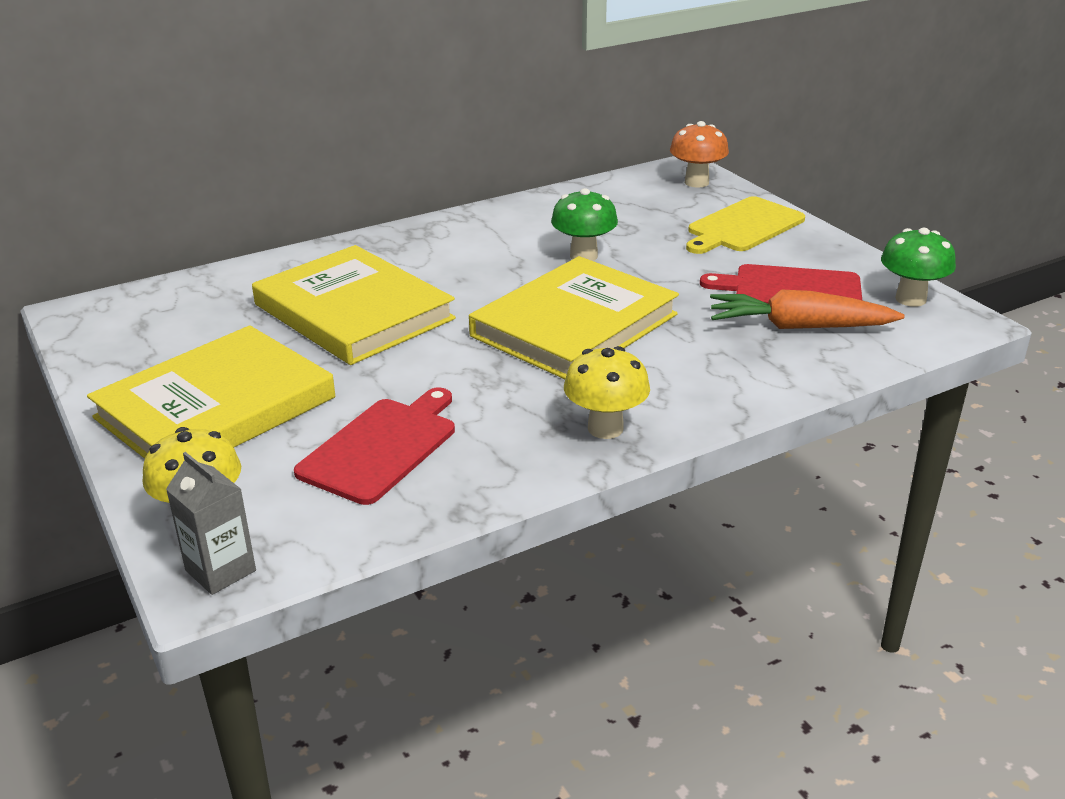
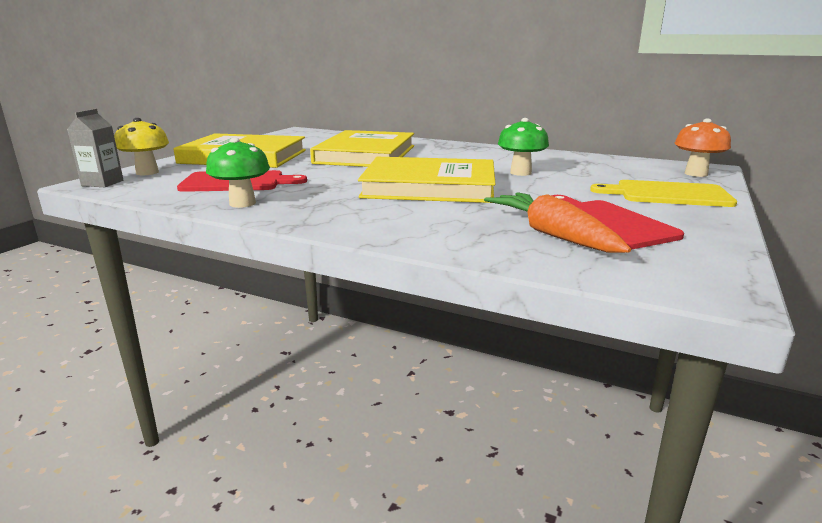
camera: 55 degrees right, 10 degrees down
(605, 428) = (313, 215): yellow mushroom -> none
(910, 299) = (701, 263): green mushroom -> green mushroom (242, 203)

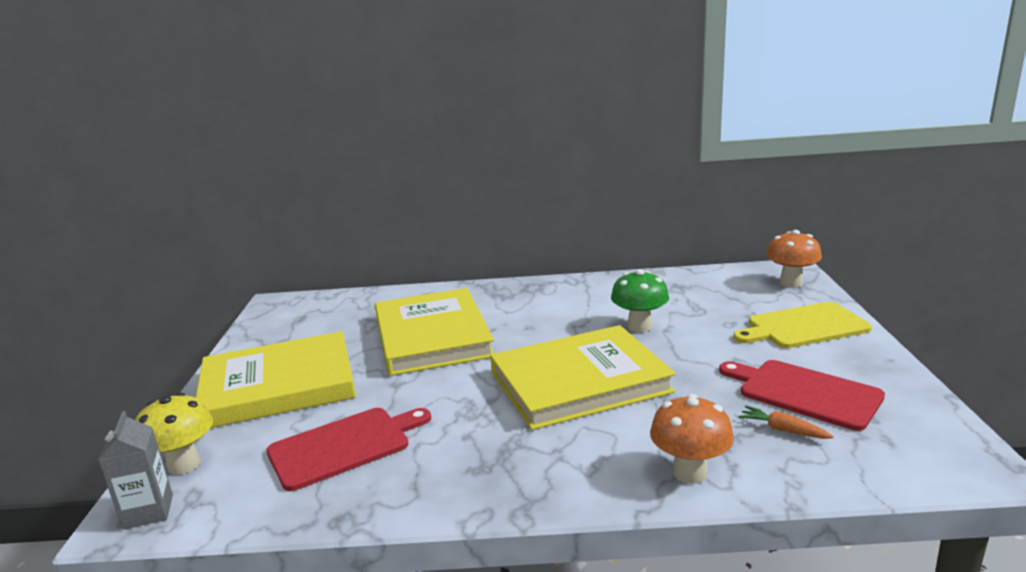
camera: 25 degrees left, 0 degrees up
(242, 203) = (409, 488): green mushroom -> none
(437, 237) = (690, 473): none -> orange mushroom
(552, 235) = (783, 430): orange carrot -> orange carrot, size x0.47

